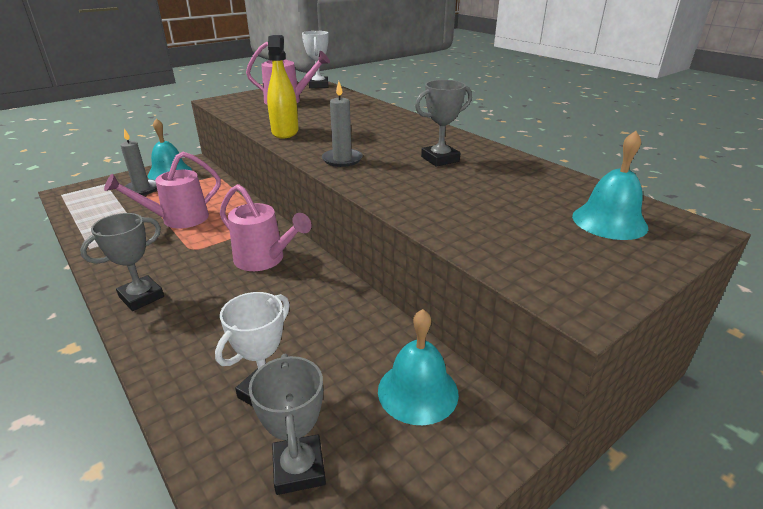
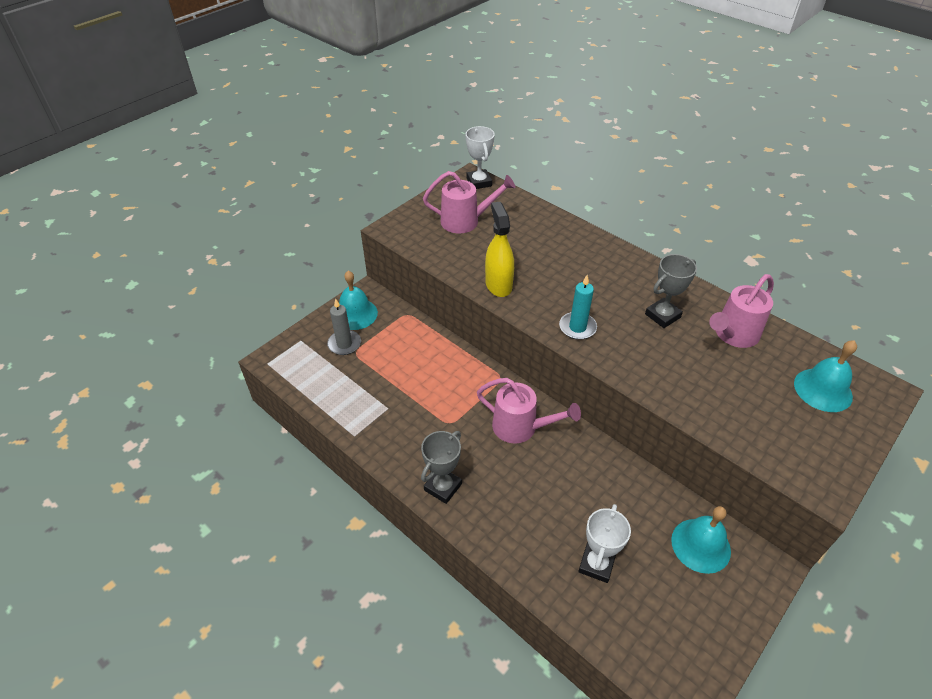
camera: 10 degrees left, 15 degrees up
(178, 219) = (410, 385): pink watering can -> pink watering can (733, 335)
(299, 468) = (648, 619): grey trophy -> none
(342, 159) = (577, 327): grey candle -> turquoise candle

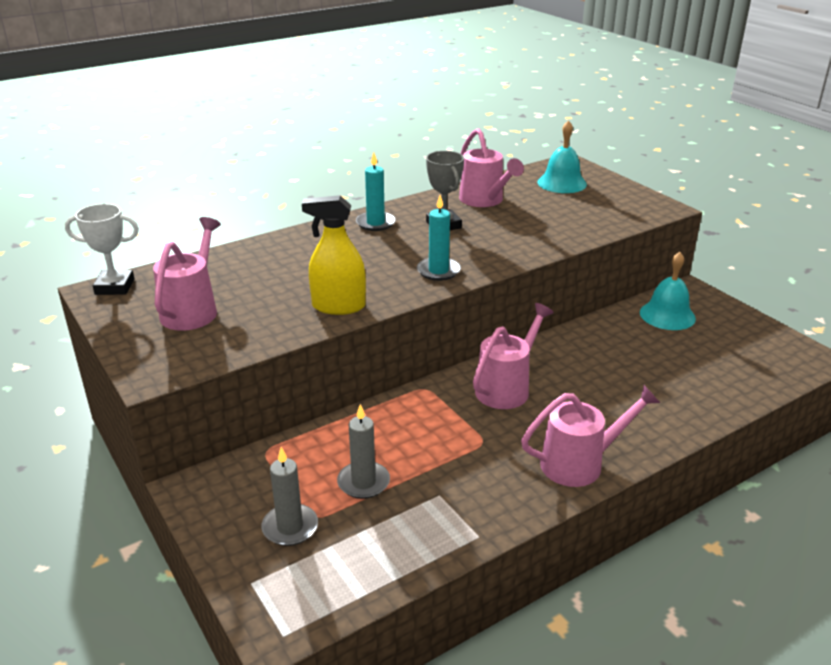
camera: 75 degrees left, 15 degrees down
(355, 314) = (229, 506): turquoise bell -> none
(390, 367) = (363, 482): none -> grey candle
(443, 487) = (580, 463): grey trophy -> pink watering can
(596, 564) = (687, 375): white trophy -> none
(639, 274) = (375, 223): none -> turquoise candle

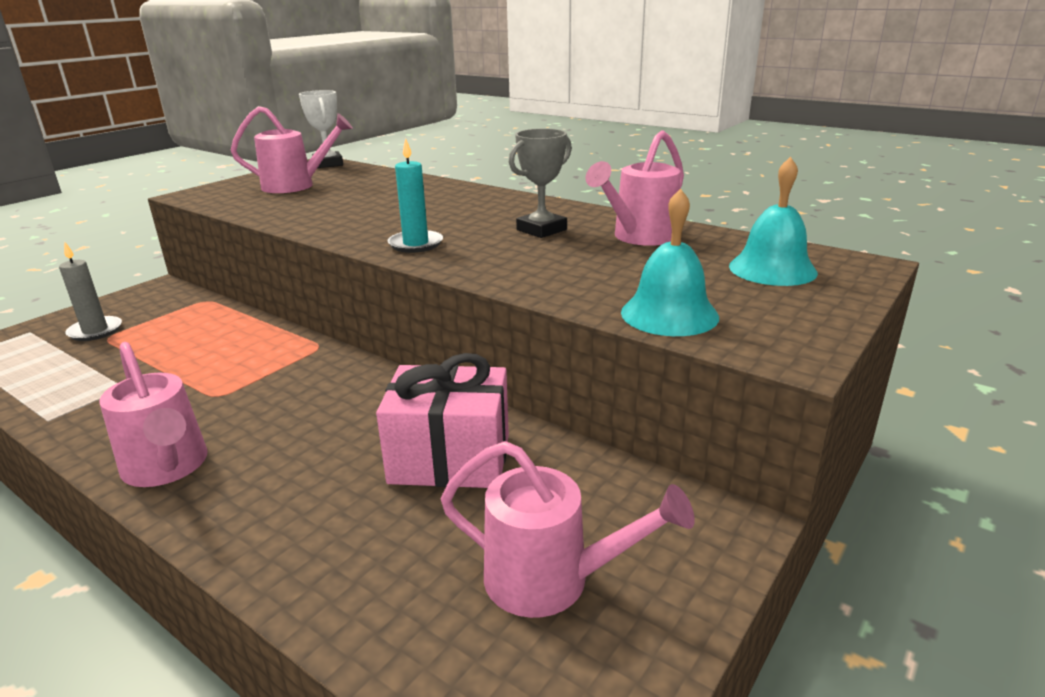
camera: 70 degrees right, 5 degrees down
(338, 306) = (316, 221): yellow spray bottle -> none
(363, 482) = (153, 347): grey candle -> none
(375, 223) = (515, 205): turquoise candle -> none
(507, 387) = (333, 392): pink watering can -> pink watering can (553, 580)
(610, 353) = (450, 459): none -> pink gift
(667, 315) = (610, 505): turquoise bell -> turquoise bell (669, 314)

